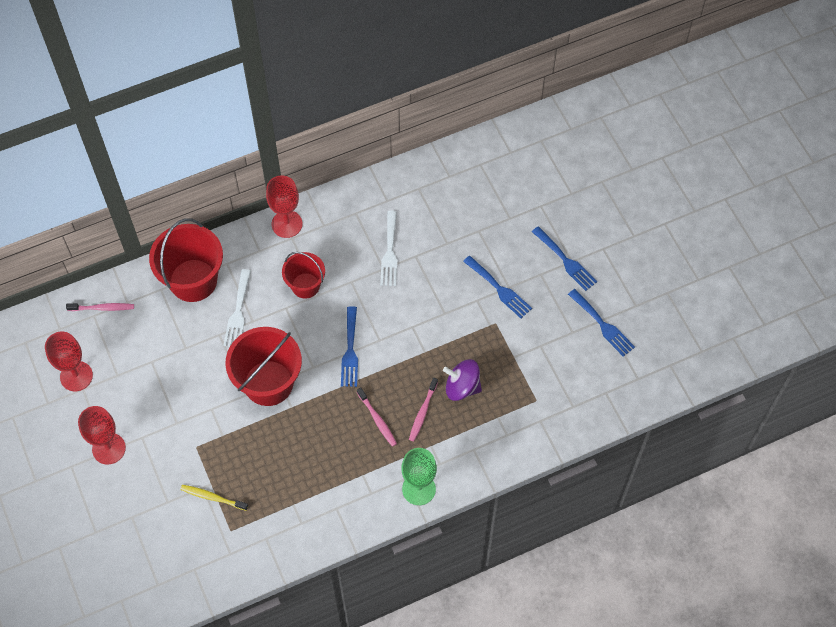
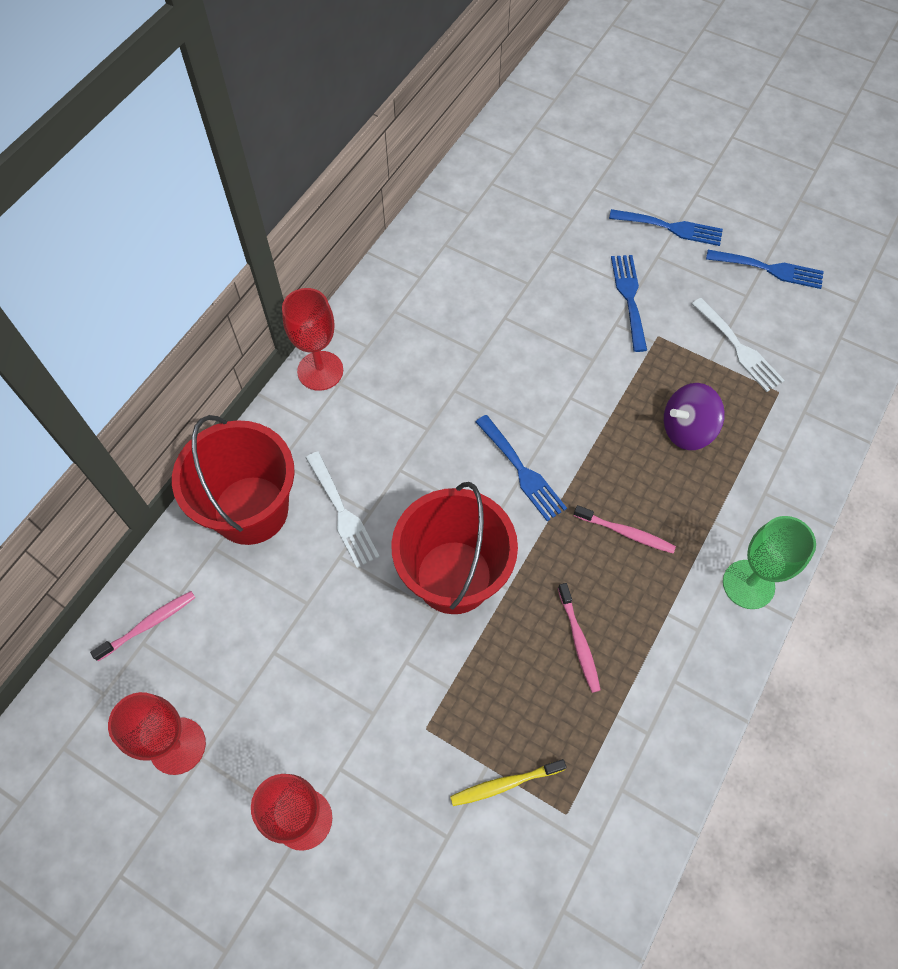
camera: 35 degrees left, 0 degrees up
(305, 285) = (402, 428): red bucket -> none
(389, 252) = (472, 331): white fork -> white fork (739, 348)
(422, 412) = (670, 488): pink toothbrush -> pink toothbrush (578, 641)
(499, 289) = (629, 297): blue fork -> blue fork turned 105 degrees counterclockwise

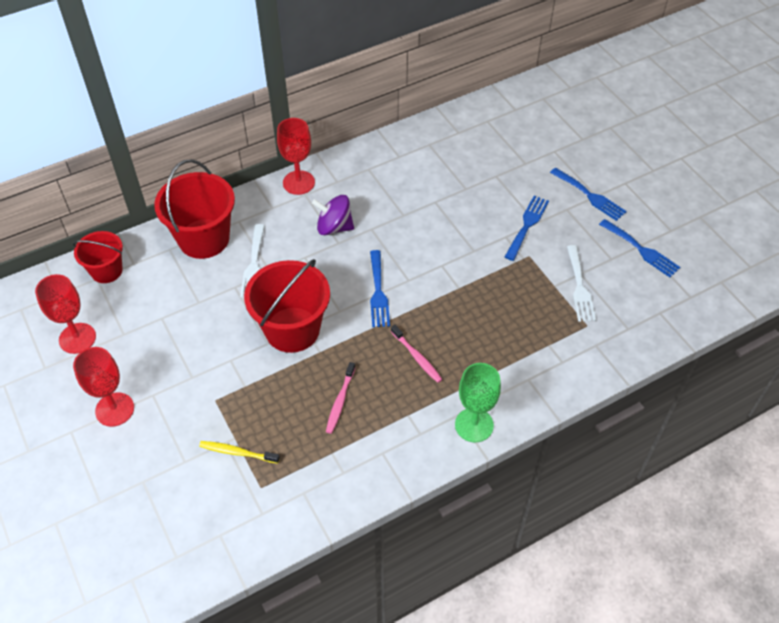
camera: 30 degrees right, 10 degrees down
(148, 624) = (106, 271): pink toothbrush -> red bucket
(687, 429) = (504, 318): purple spinning top -> purple spinning top (334, 227)

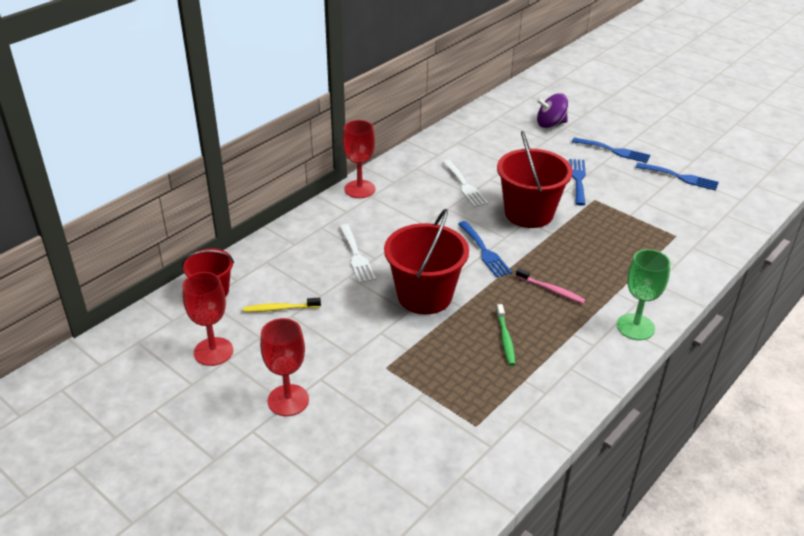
camera: 20 degrees left, 15 degrees down
(204, 239) = (296, 247): red bucket -> red bucket (529, 213)
(237, 452) = (435, 403): yellow toothbrush -> yellow toothbrush (280, 309)
(334, 227) = (413, 214): purple spinning top -> purple spinning top (550, 124)
(340, 401) = (505, 339): pink toothbrush -> green toothbrush
(580, 287) = (651, 211): white fork -> white fork (465, 186)

